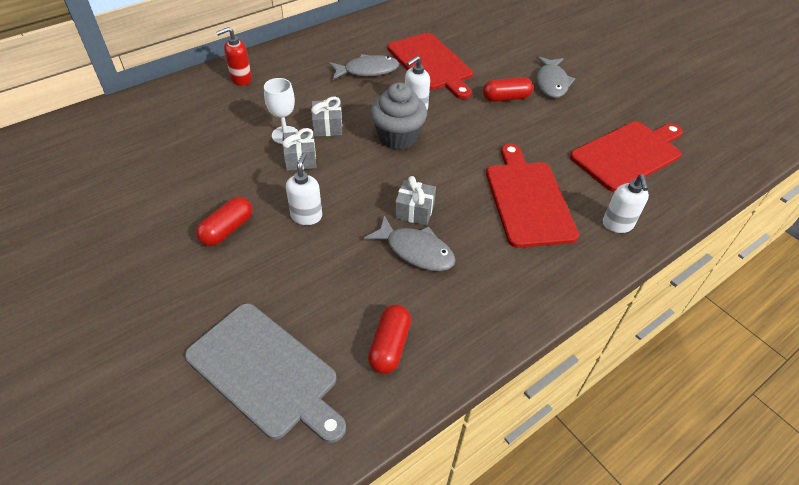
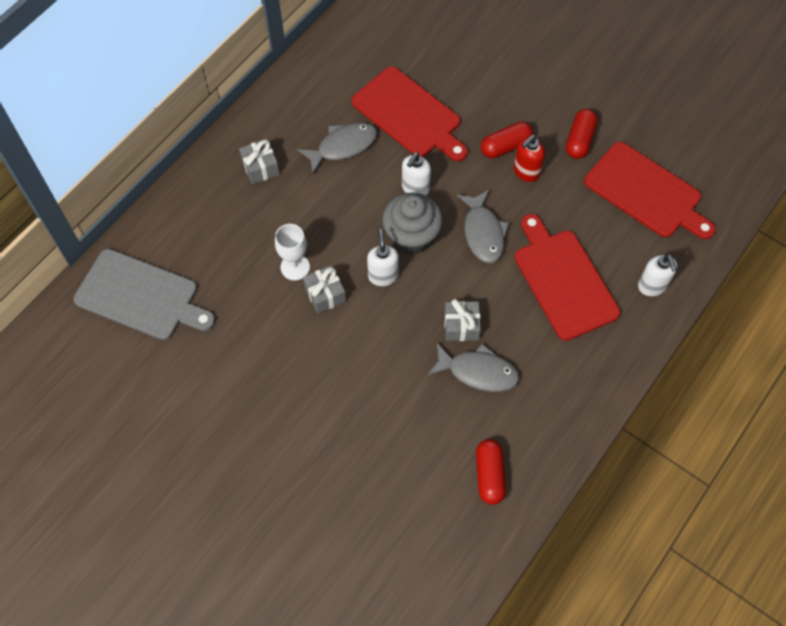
camera: 15 degrees left, 15 degrees up
(227, 229) = (294, 401): red capsule -> red capsule (579, 140)
(241, 79) = (209, 200): red soap dispenser -> red soap dispenser (526, 172)
(265, 371) = (397, 530): grey cutting board -> grey cutting board (141, 296)
(306, 216) = (362, 363): white soap dispenser -> white soap dispenser (383, 275)
(327, 126) = (333, 242): grey gift -> grey gift (260, 167)
(551, 83) = (547, 108): grey fish -> grey fish (483, 232)
(628, 154) = (646, 192): red cutting board -> red cutting board turned 90 degrees clockwise

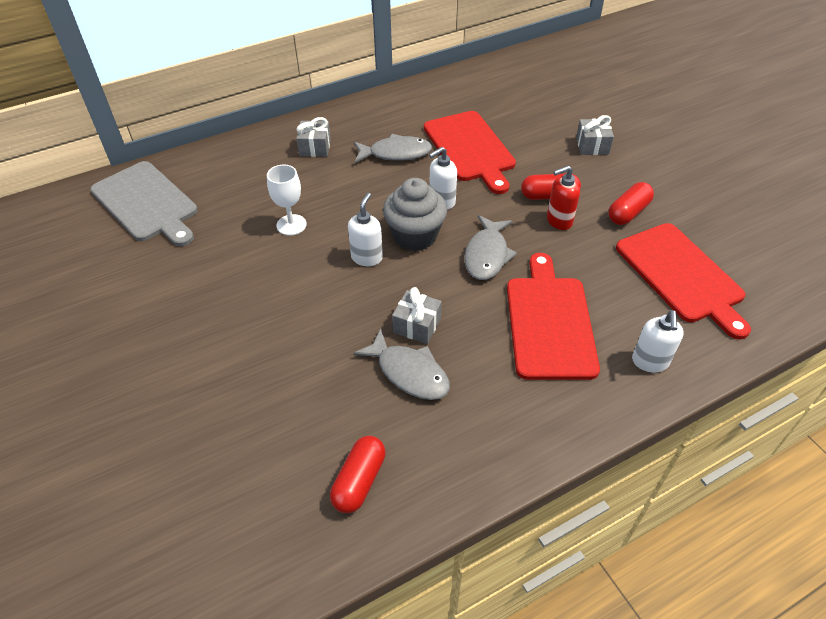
camera: 25 degrees right, 15 degrees down
(325, 294) = (303, 254): grey gift -> grey gift (592, 146)

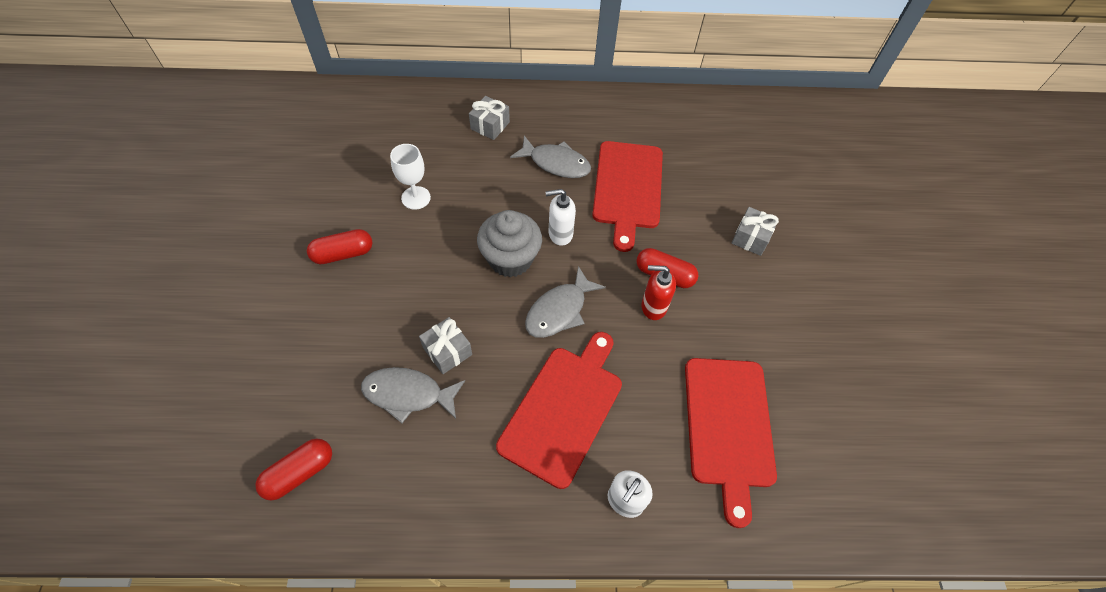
camera: 25 degrees right, 10 degrees up
(147, 203) = (319, 123): grey cutting board -> none
(367, 257) = (454, 261): white soap dispenser -> none
(409, 373) = (408, 394): grey fish -> grey fish turned 120 degrees clockwise
(628, 212) = (729, 330): red capsule -> red capsule (343, 254)

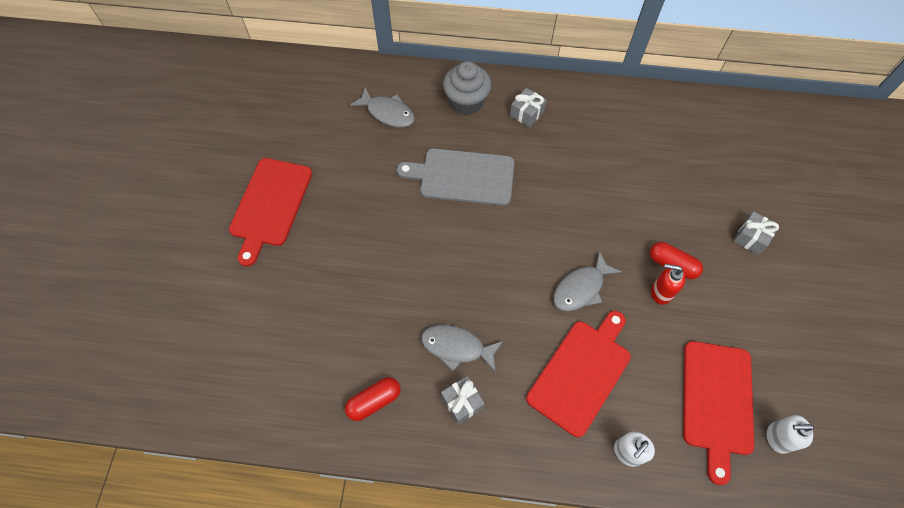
camera: 10 degrees right, 5 degrees up
(343, 254) = (404, 222): red capsule -> none
(416, 198) = (463, 177): white goblet -> grey cutting board
(447, 351) = (488, 314): grey gift -> grey gift (462, 402)
(510, 259) = (541, 239): grey cupcake -> grey cupcake (466, 102)
(556, 163) = (583, 153): grey fish -> grey fish (387, 113)
(560, 234) = (584, 220): white soap dispenser -> white soap dispenser (777, 438)
(628, 188) = (645, 182): red cutting board -> red cutting board (270, 205)

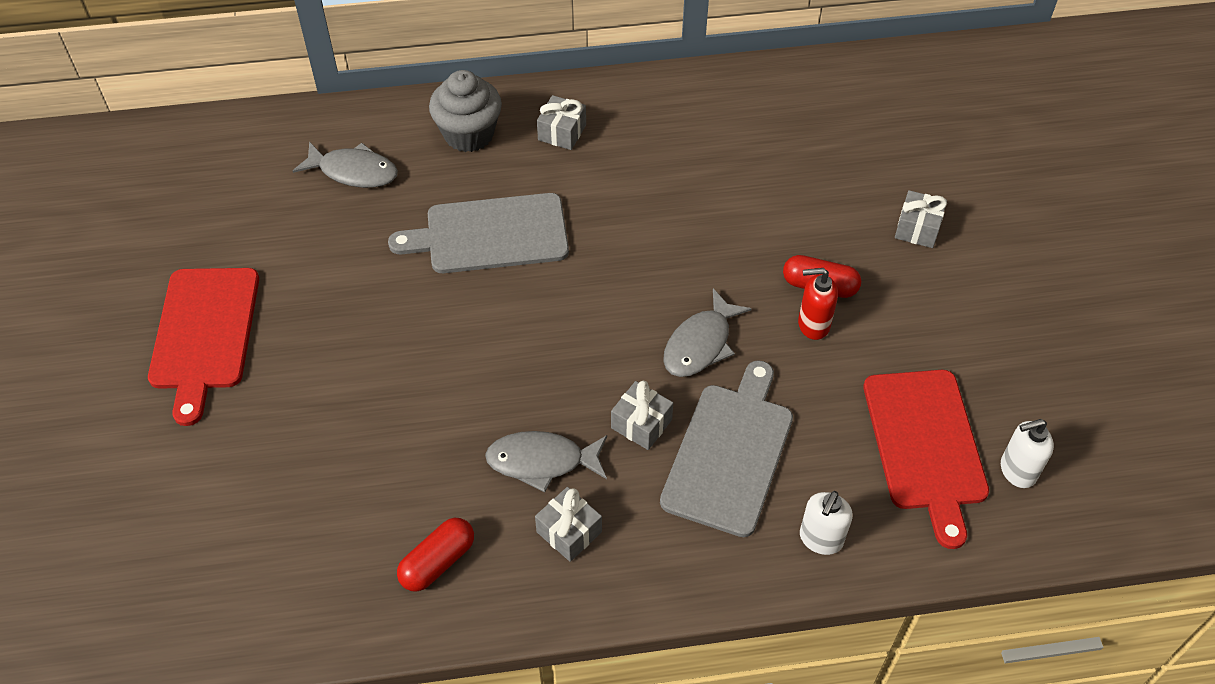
camera: 15 degrees left, 10 degrees down
(528, 337) = (641, 424): none -> grey gift
(581, 373) = (729, 453): red cutting board -> grey cutting board

